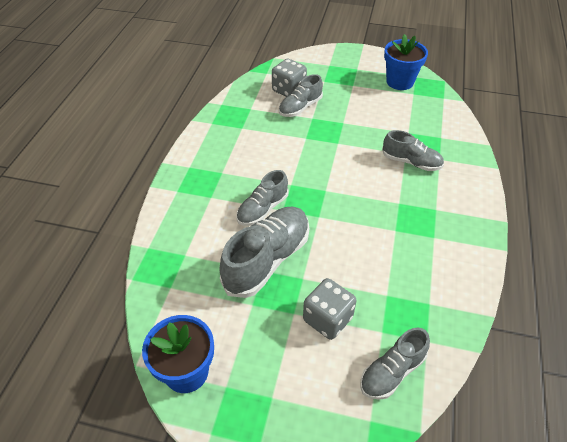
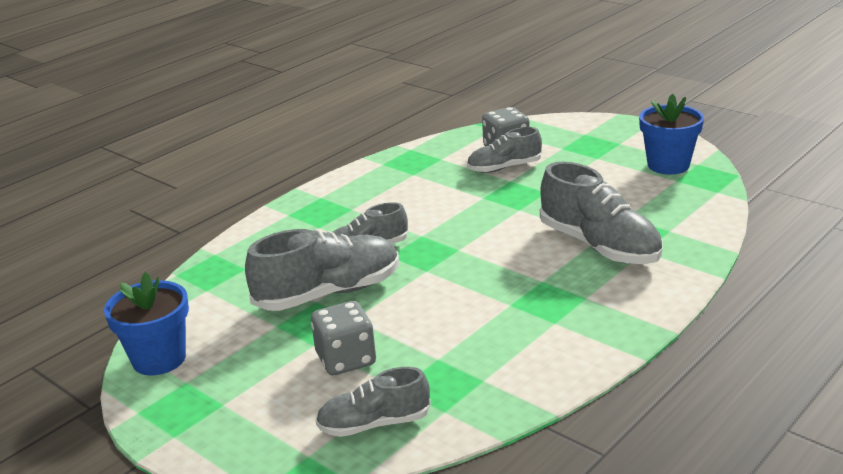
camera: 30 degrees right, 20 degrees down
(411, 162) = (599, 246): grey shoe -> grey shoe, size x1.65

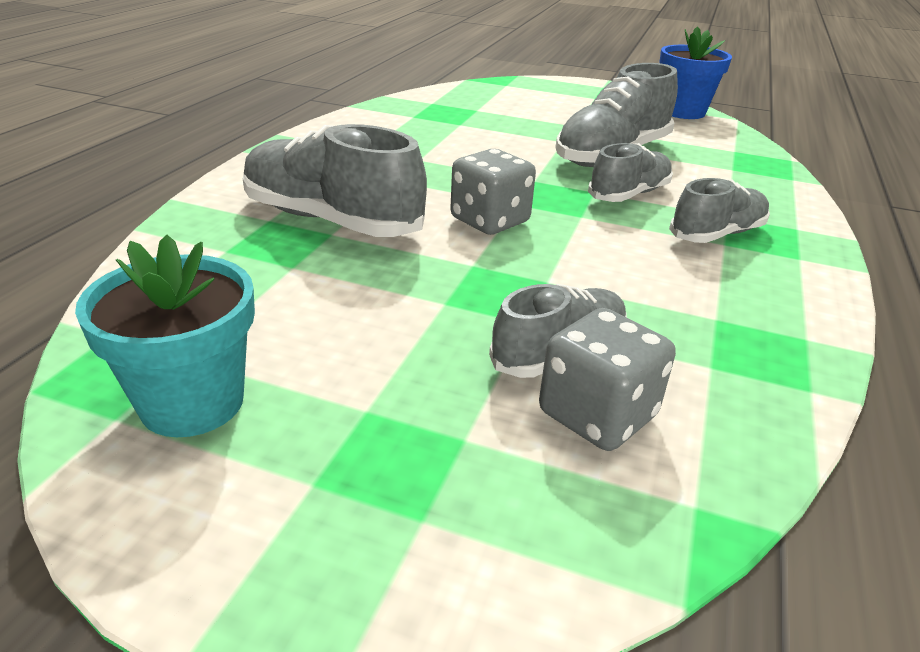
camera: 155 degrees right, 5 degrees up
(346, 359) = (535, 119): grey dice -> grey dice (490, 221)
(374, 424) = (477, 95): grey shoe -> grey shoe (717, 234)
(668, 165) = (192, 402): blue flower pot -> turquoise flower pot

